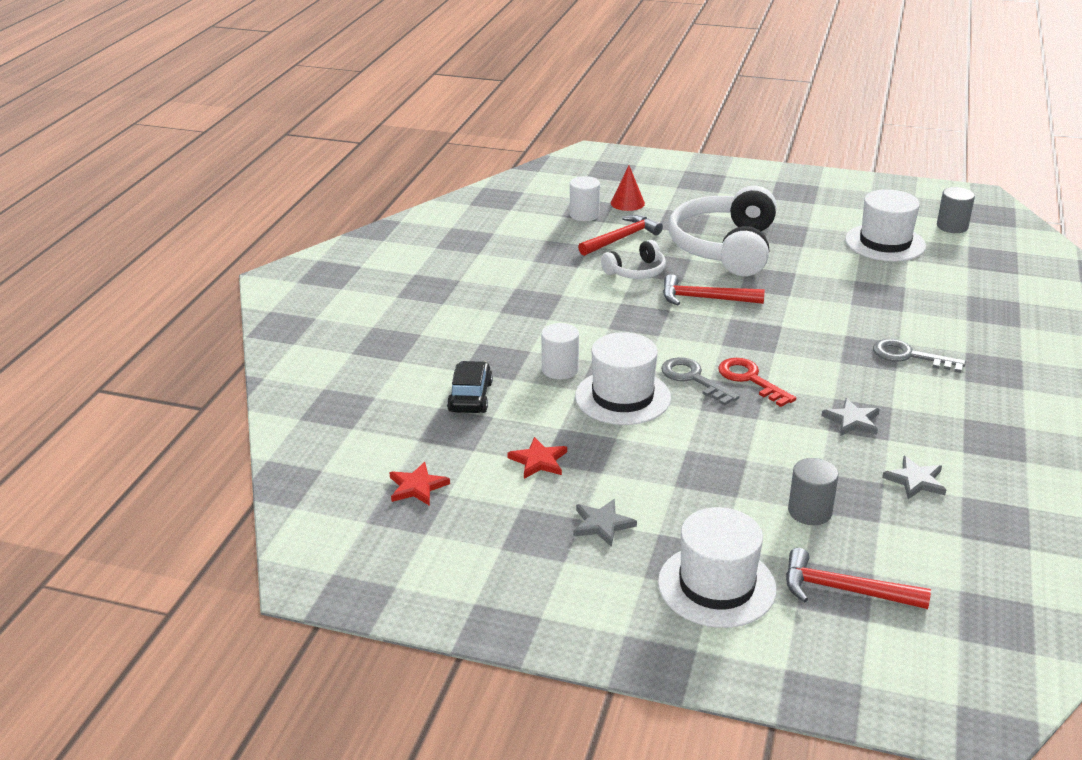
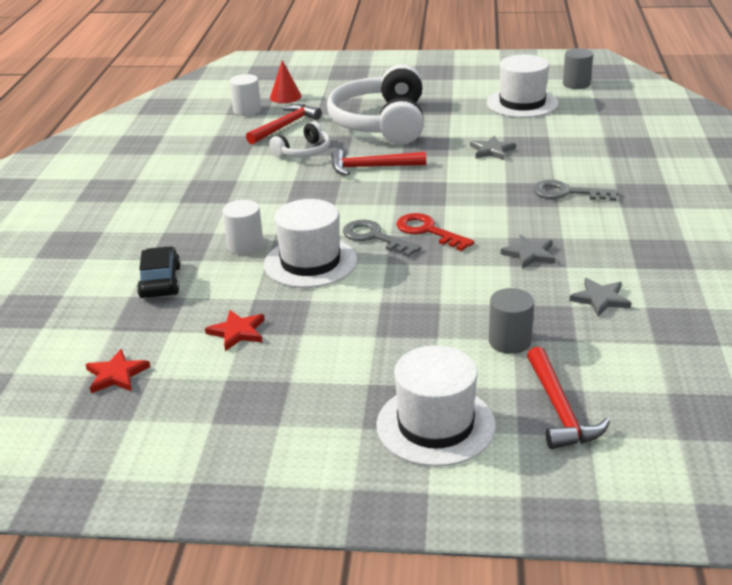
camera: 10 degrees left, 0 degrees up
(602, 524) = (311, 383): grey star -> grey star (492, 150)
(844, 590) = (559, 409): red hammer -> red hammer turned 105 degrees counterclockwise

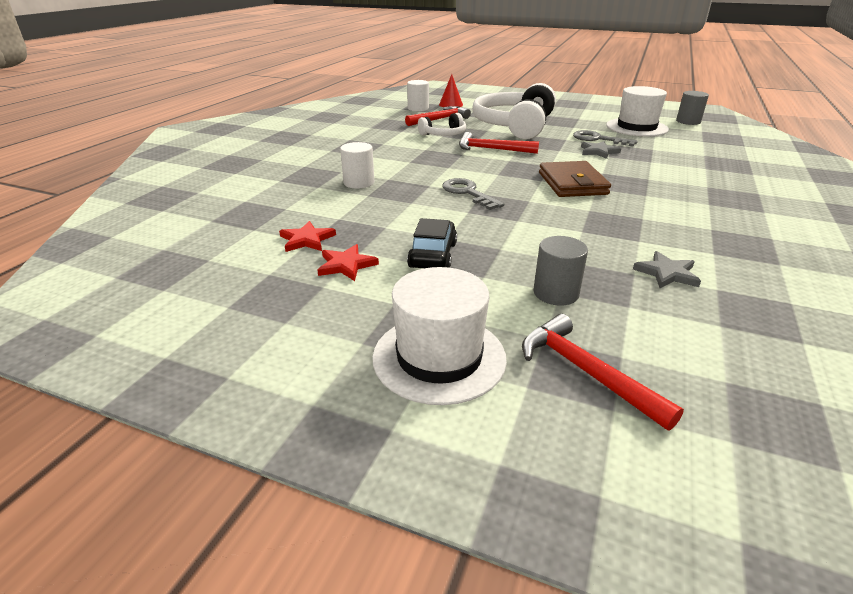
camera: 15 degrees right, 0 degrees up
(116, 375) = (184, 253): red star -> red star (346, 265)
(160, 282) = (275, 195): black car -> black car (433, 255)
(310, 262) = (403, 201): white hat -> none
(428, 231) = (517, 195): red key -> none
(479, 204) = (572, 183): none -> brown wallet
(529, 254) = (605, 225): grey star -> none
(559, 409) = (586, 372): red hammer -> red hammer turned 135 degrees clockwise
(567, 193) = (657, 187): grey key -> grey key (598, 139)

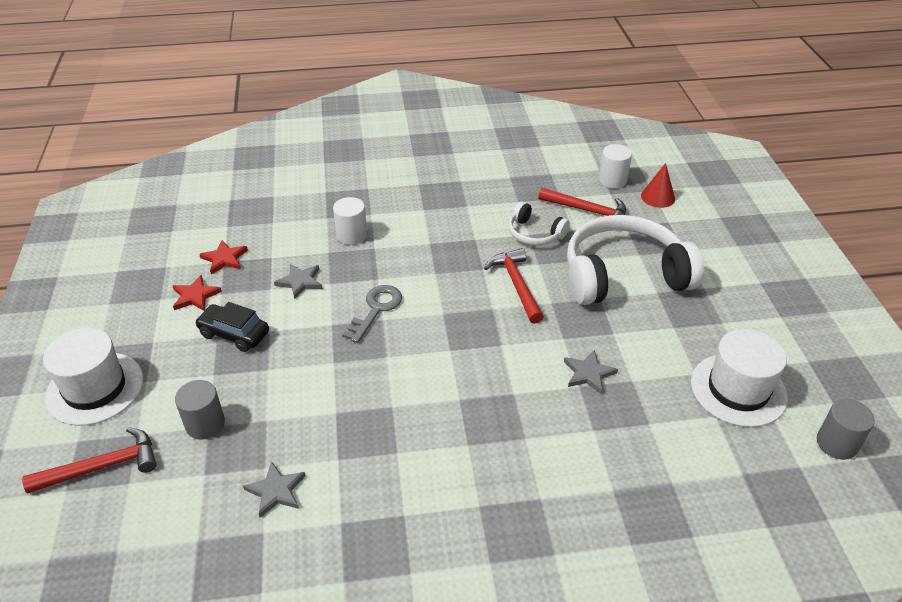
camera: 60 degrees right, 10 degrees up
(393, 213) = (300, 282): none -> grey star
(433, 255) = (234, 334): black car -> black car turned 135 degrees counterclockwise
(572, 183) = (457, 376): brown wallet -> none
(586, 372) = (102, 467): red hammer -> red hammer turned 45 degrees clockwise
(598, 139) = (641, 362): grey key -> none

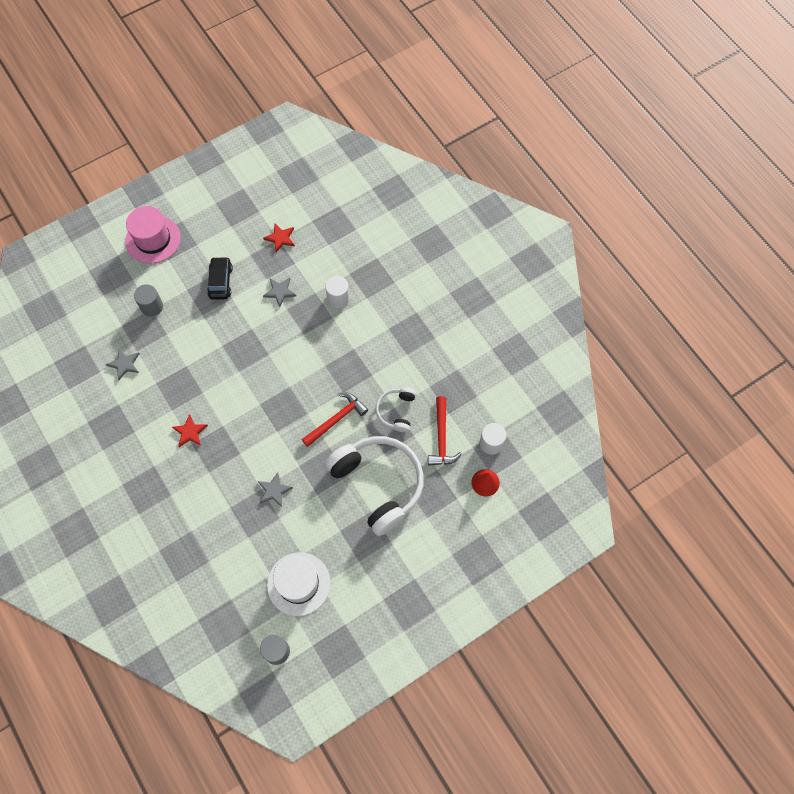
camera: 65 degrees right, 25 degrees up
(95, 388) = (153, 239): white hat -> pink hat
(102, 467) = (107, 277): red hammer -> none
(195, 296) = (241, 243): red star -> red star (190, 432)
(376, 309) = (275, 347): grey key -> none

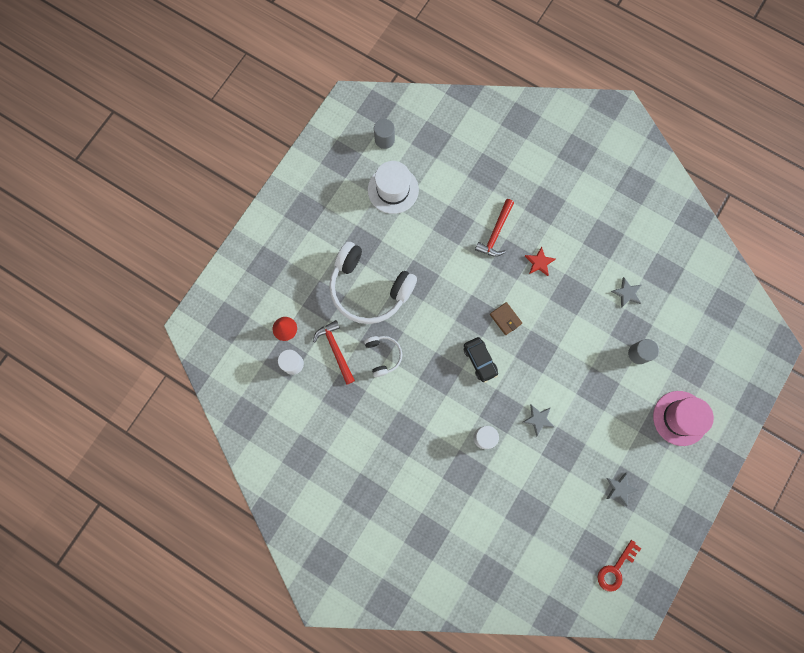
camera: 155 degrees right, 10 degrees up
(220, 281) = (595, 405): black car -> black car (480, 360)
(257, 392) = (505, 319): none -> brown wallet
(274, 490) = (448, 247): grey star -> grey star (620, 489)
(280, 238) = (568, 474): red star -> none
(285, 156) = (615, 569): none -> red key
(336, 419) = (428, 326): red hammer -> red hammer (495, 233)

